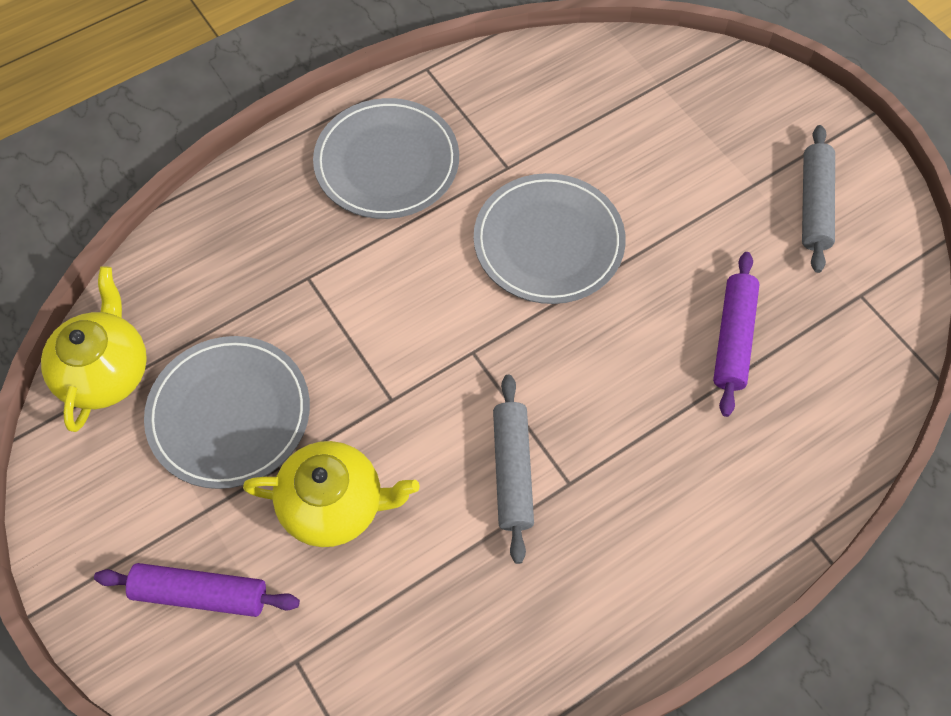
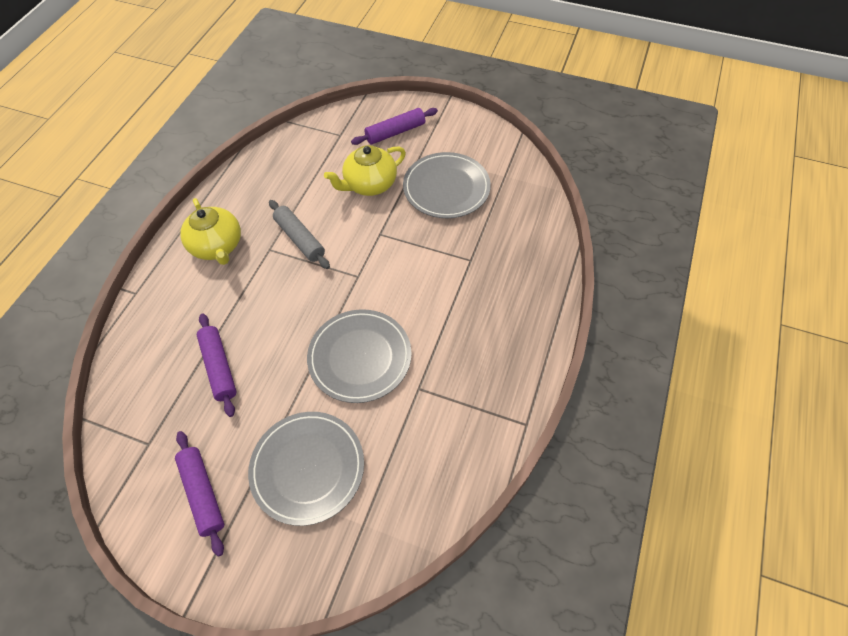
camera: 145 degrees right, 5 degrees down
(105, 371) = (516, 172): yellow teapot -> yellow teapot (217, 246)
(387, 162) = (490, 344): grey plate -> grey plate (307, 468)
(814, 205) = (202, 493): grey rolling pin -> purple rolling pin

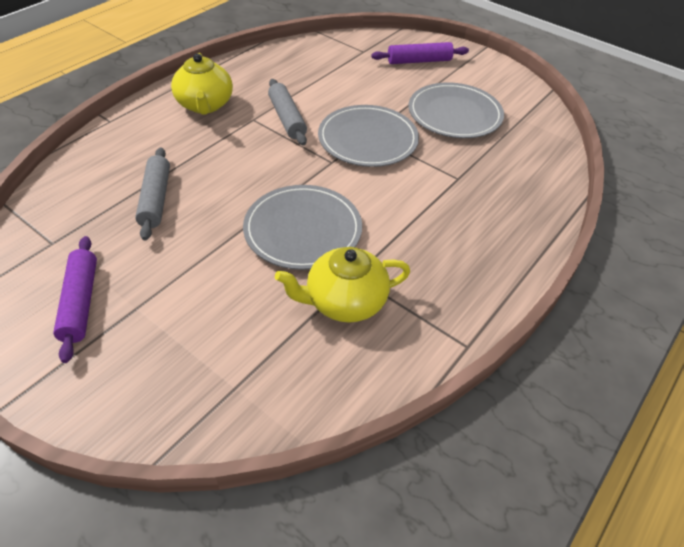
camera: 15 degrees right, 10 degrees down
(219, 367) = (155, 199): purple rolling pin -> grey rolling pin
(307, 468) = (200, 313): grey plate -> grey plate (368, 139)
(369, 184) = (376, 94): yellow teapot -> yellow teapot (344, 301)

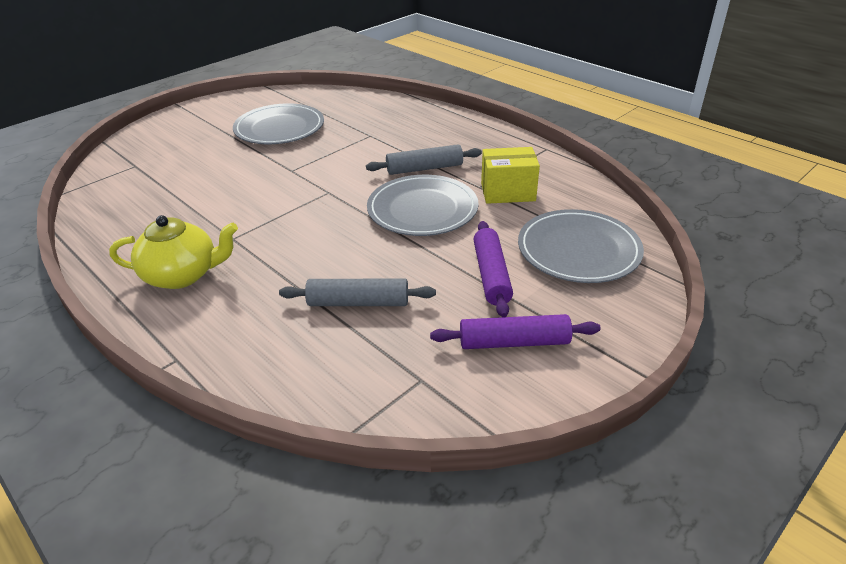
camera: 80 degrees left, 10 degrees down
(287, 118) = (242, 216): grey rolling pin -> grey rolling pin (424, 168)
(344, 301) = (508, 192): yellow teapot -> yellow box
(368, 139) = (300, 171): grey plate -> grey plate (578, 250)
(419, 61) = (178, 137): purple rolling pin -> purple rolling pin (491, 275)

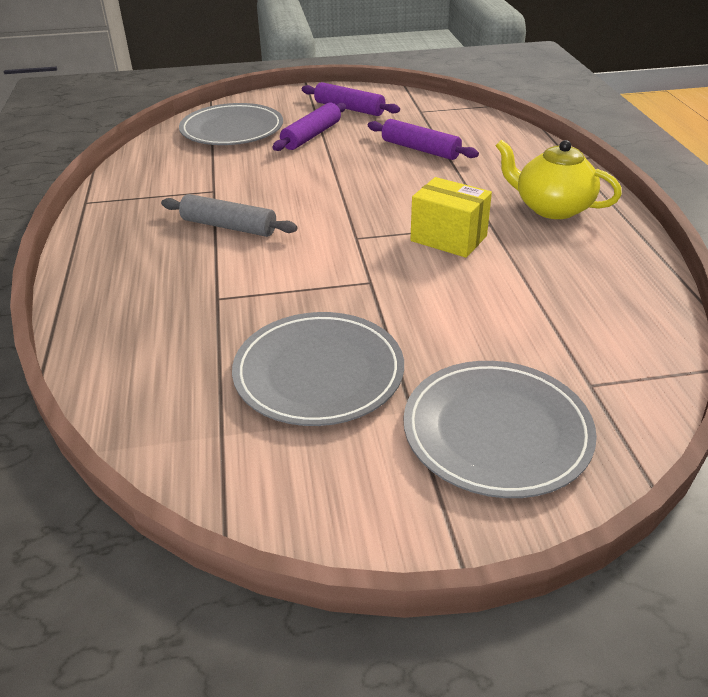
camera: 145 degrees left, 0 degrees up
(358, 302) = (420, 149): grey rolling pin -> purple rolling pin
(422, 209) = (292, 189): grey plate -> grey plate (496, 431)
(508, 192) = (200, 178): yellow box -> yellow box (448, 238)

